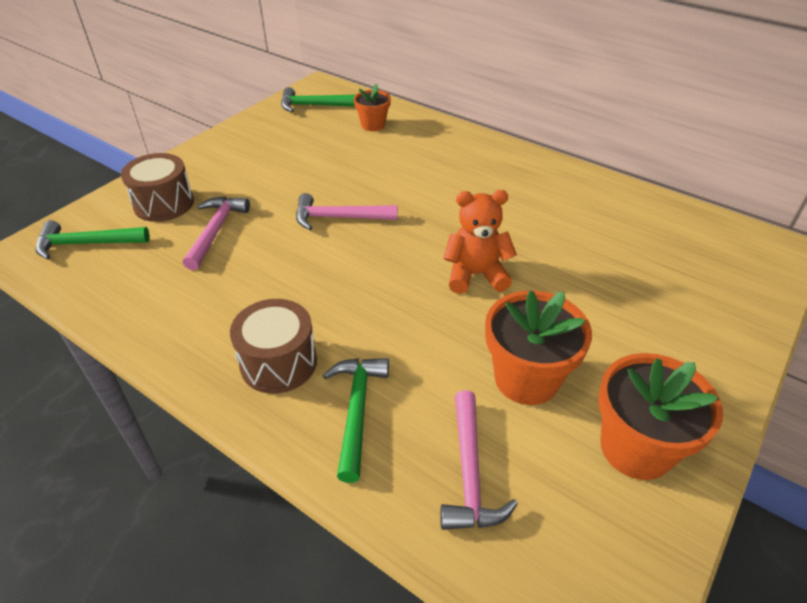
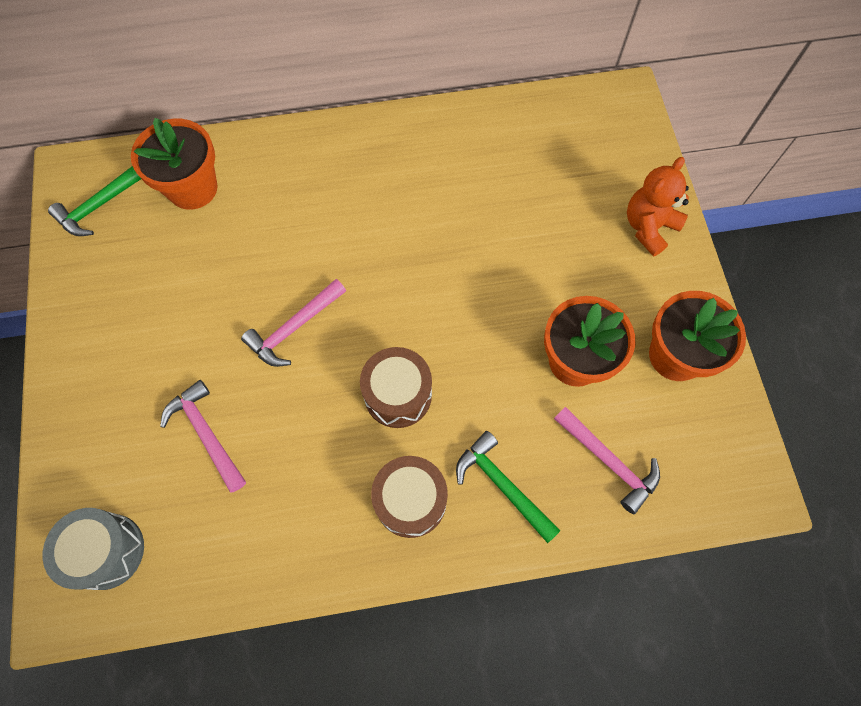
camera: 45 degrees left, 25 degrees up
(87, 244) = (107, 551): green hammer -> grey drum
(164, 203) = (116, 448): brown drum -> brown drum (398, 395)
(373, 125) = (192, 188): orange flower pot -> orange flower pot, size x1.69
(475, 275) = (459, 297): orange teddy bear -> orange teddy bear (648, 227)

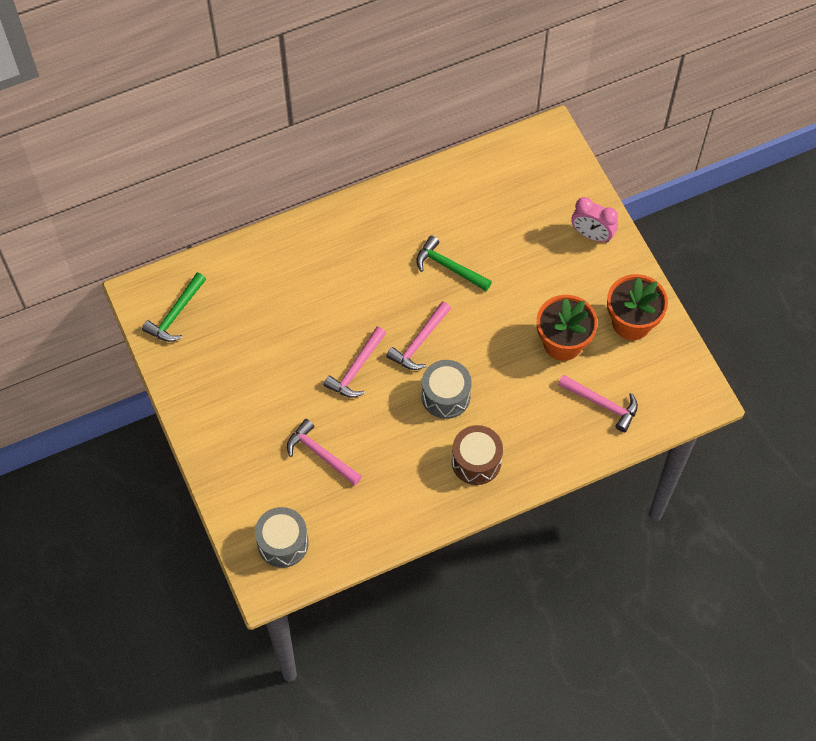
camera: 15 degrees left, 5 degrees down
(192, 188) = (241, 285): orange flower pot -> none
(387, 312) = (419, 342): none -> pink hammer
(398, 395) = (445, 396): brown drum -> grey drum
(502, 485) = (535, 437): green hammer -> green hammer (449, 267)
(648, 227) = (592, 235): orange teddy bear -> pink clock

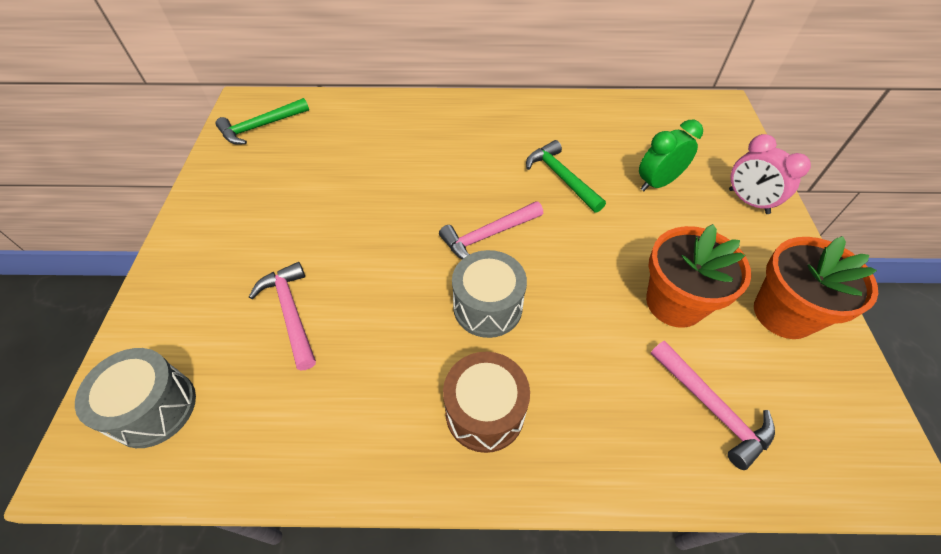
camera: 25 degrees right, 10 degrees down
(356, 369) = (399, 236): pink hammer -> none
(522, 243) = (657, 183): none -> green clock

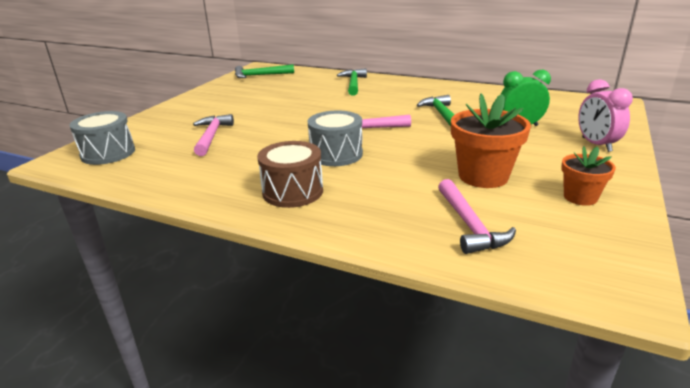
camera: 25 degrees right, 25 degrees down
(410, 123) = (353, 84): none -> green hammer
(783, 313) = (580, 197): orange flower pot -> orange flower pot, size x0.59

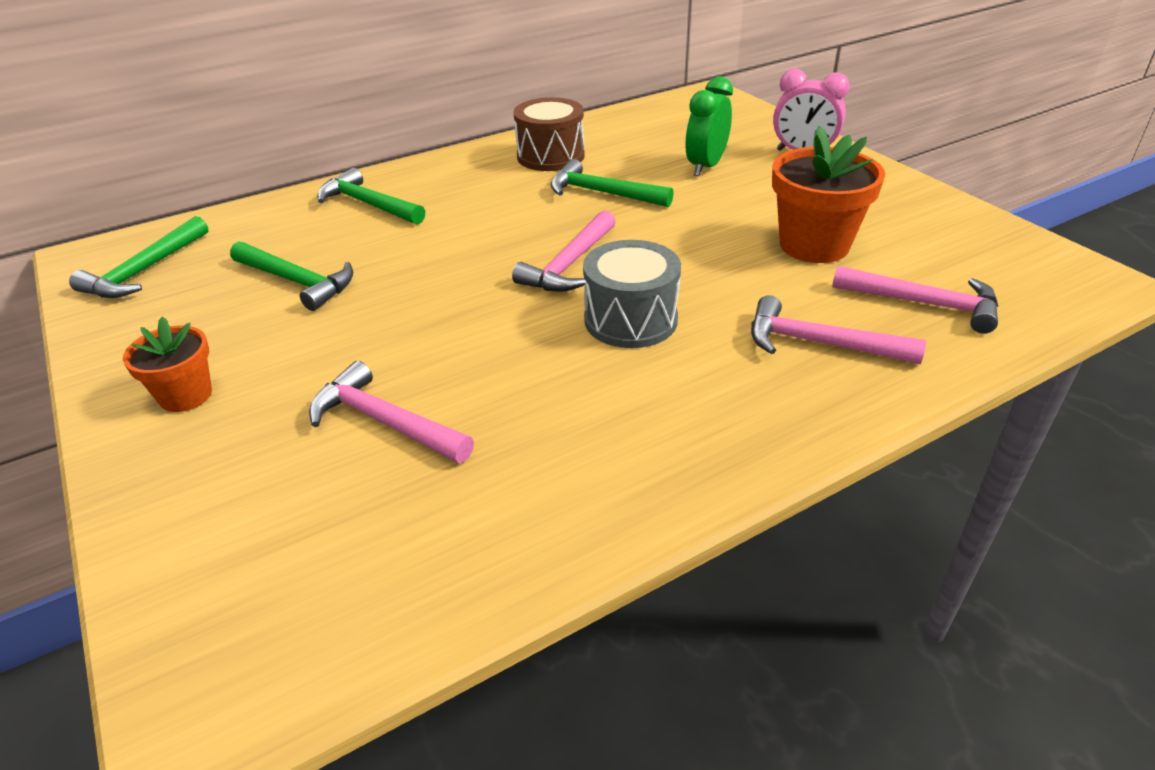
camera: 55 degrees left, 10 degrees up
(108, 153) = (271, 599): grey drum -> none
(282, 94) = (297, 281): none -> green hammer
(292, 191) = (718, 402): brown drum -> brown drum (550, 156)
(377, 203) = (820, 344): none -> pink hammer
(580, 197) = (913, 217): orange flower pot -> orange flower pot (186, 395)

